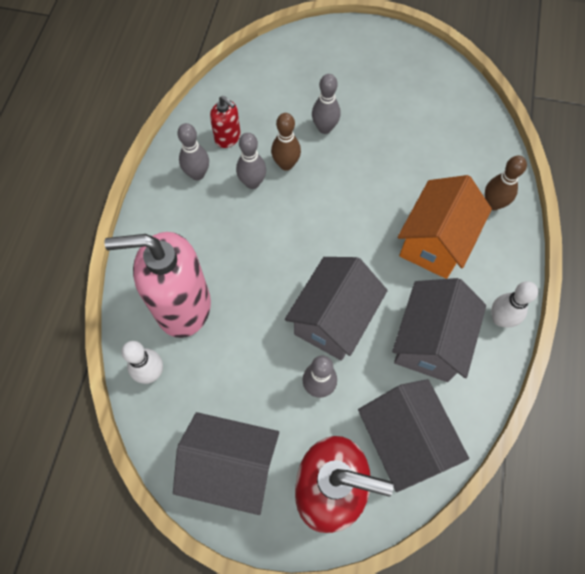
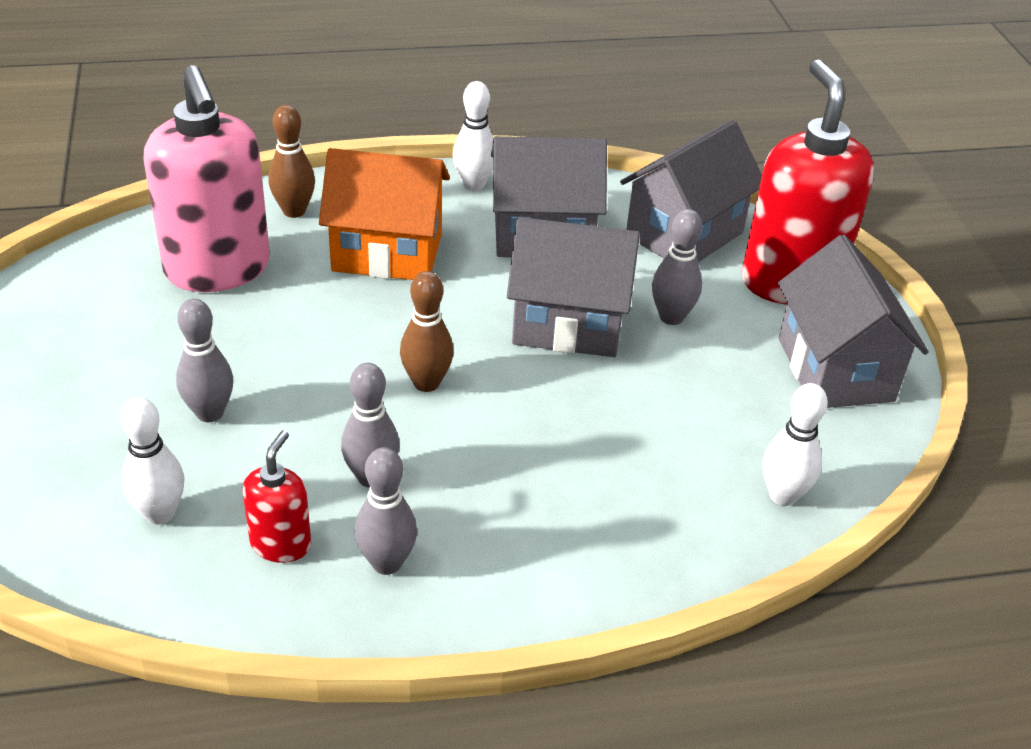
camera: 115 degrees left, 25 degrees down
(182, 306) = (655, 495): pink soap dispenser -> pink soap dispenser (218, 269)
(266, 98) = (160, 513): none -> white bowling pin
(286, 164) = (312, 443): brown bowling pin -> brown bowling pin (426, 383)

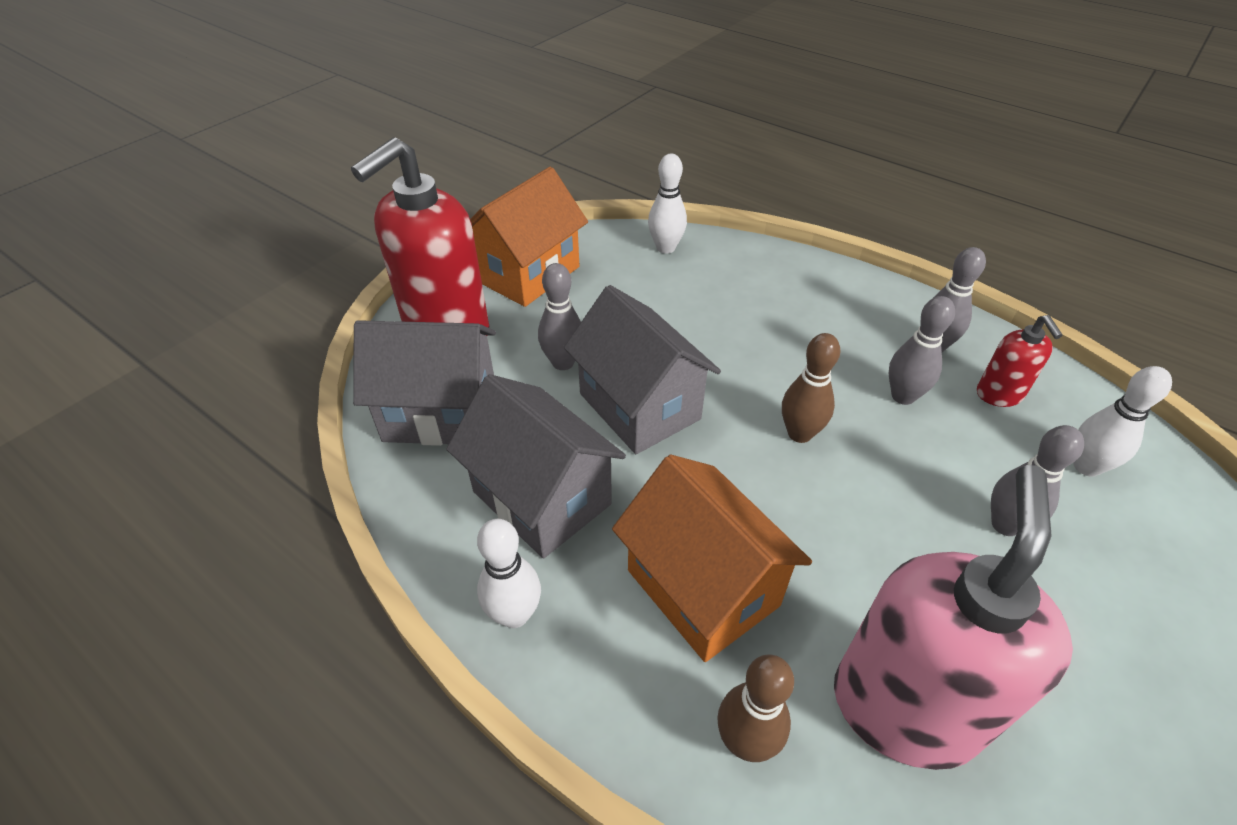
camera: 130 degrees left, 5 degrees up
(281, 544) = (999, 394): red soap dispenser -> red soap dispenser turned 75 degrees counterclockwise
(835, 369) = (528, 274): grey house -> orange house

